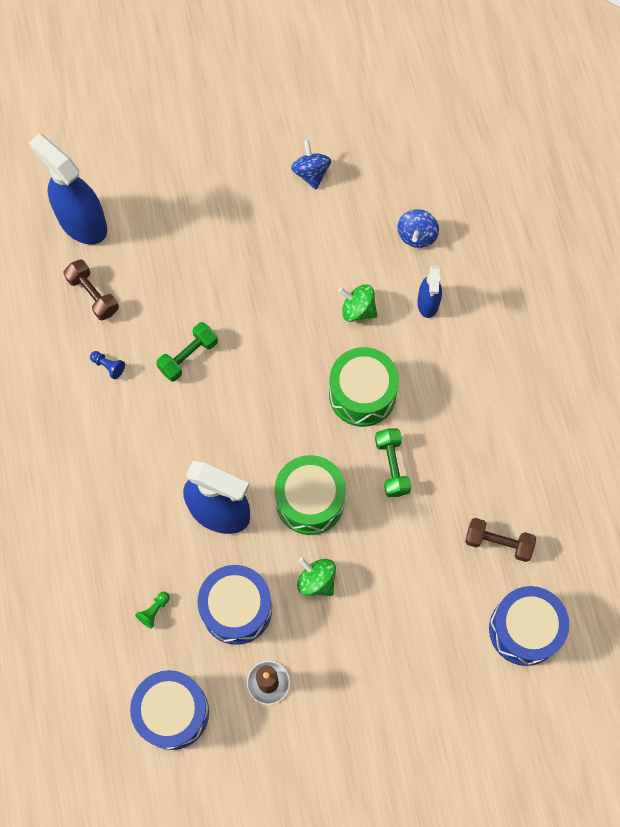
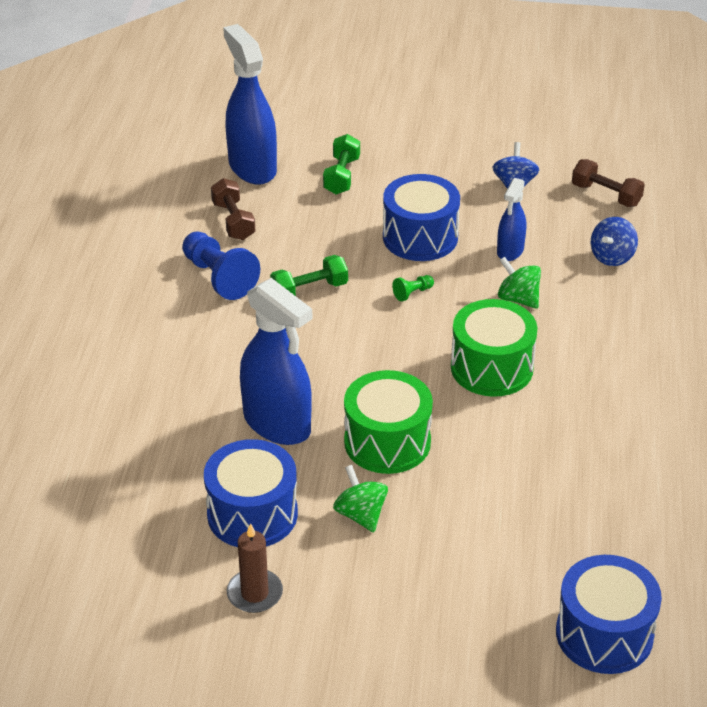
camera: 20 degrees right, 30 degrees down
(108, 366) = (219, 277): blue pawn -> blue pawn, size x2.22
(154, 611) = (155, 489): green pawn -> green pawn (412, 293)
(172, 712) = (125, 588): blue drum -> blue drum (420, 237)
(392, 466) = (499, 437): green dumbbell -> green dumbbell (341, 176)
(428, 303) = (602, 312): blue spray bottle -> blue spray bottle (510, 251)
(498, 542) = (603, 540): brown dumbbell -> brown dumbbell (606, 195)

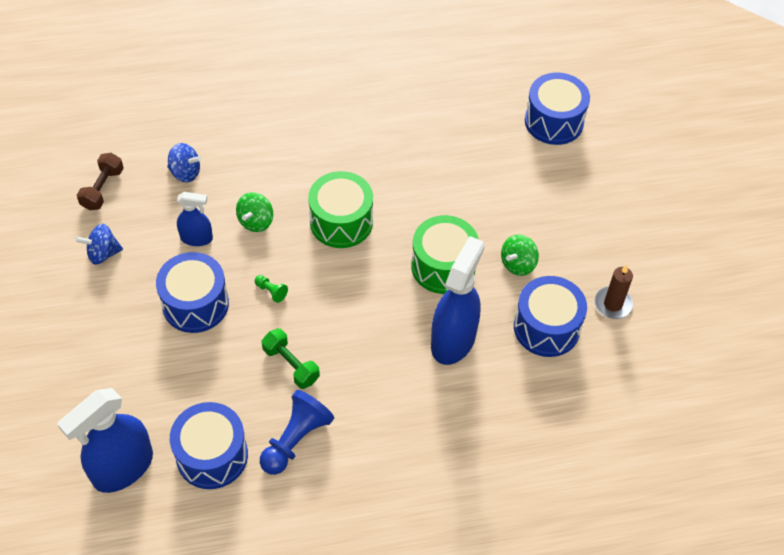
camera: 110 degrees left, 15 degrees up
(233, 221) = (212, 455): brown dumbbell -> blue drum
(341, 176) = (119, 387): green dumbbell -> none

